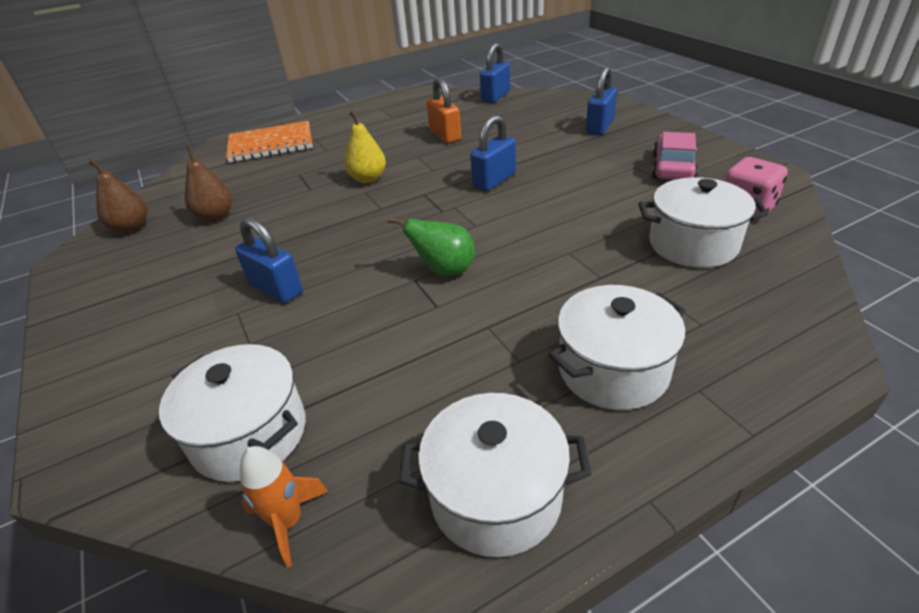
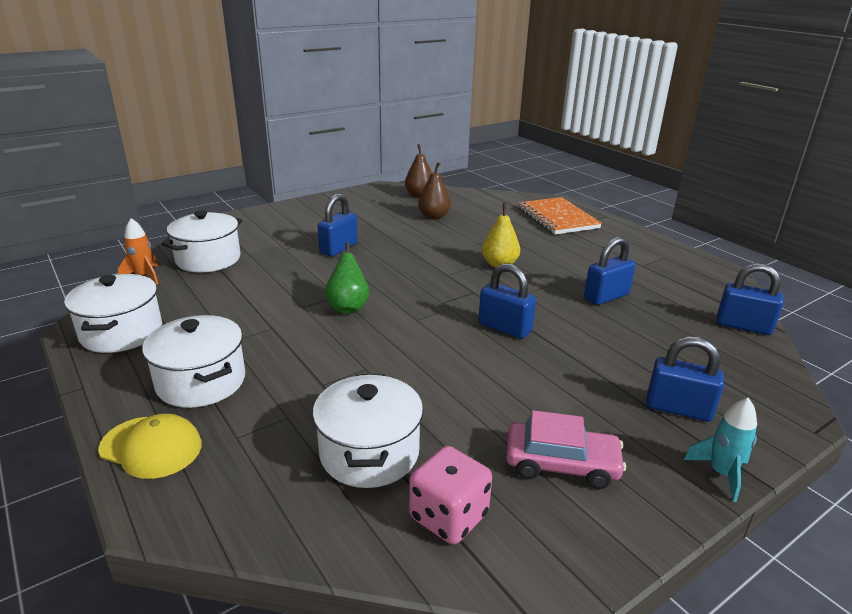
camera: 80 degrees right, 10 degrees down
(445, 135) = (606, 296): orange padlock -> blue padlock
(661, 123) = (721, 473): none -> turquoise rocket
(742, 387) = (151, 447): none -> yellow cap

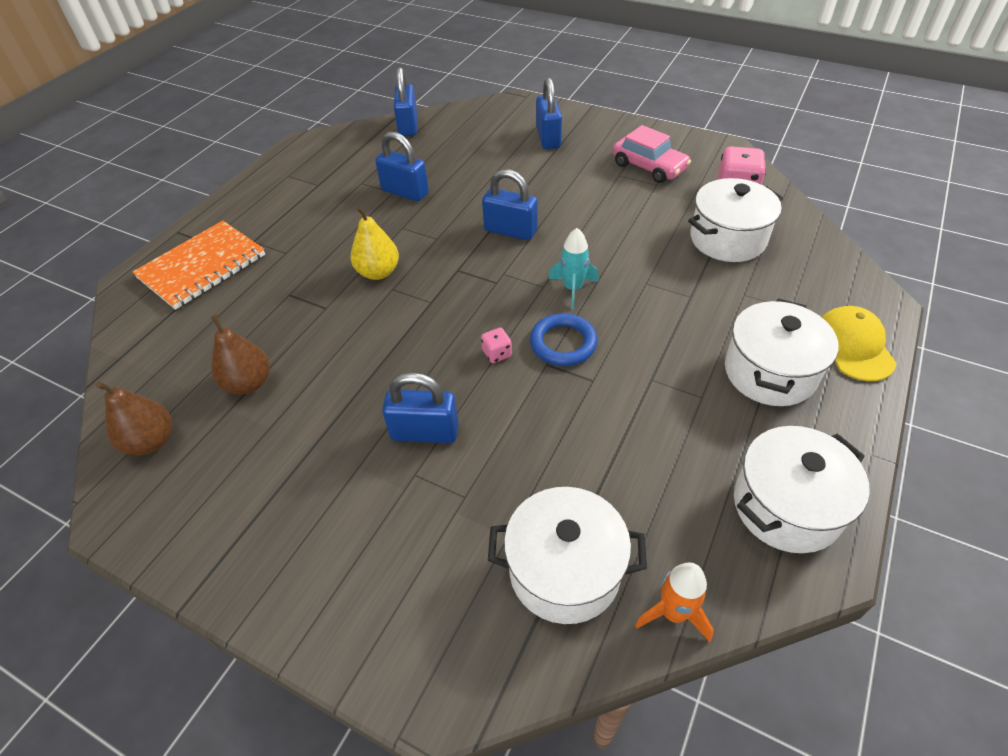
camera: 115 degrees left, 20 degrees up
(348, 307) = (563, 343): green pear -> blue ring
(369, 282) = (497, 353): none -> pink dice
(504, 328) = (510, 231): blue padlock -> blue padlock turned 75 degrees counterclockwise
(561, 464) = (649, 166): pink car -> pink car turned 150 degrees clockwise
(721, 473) = (597, 119): turquoise rocket -> turquoise rocket (573, 289)

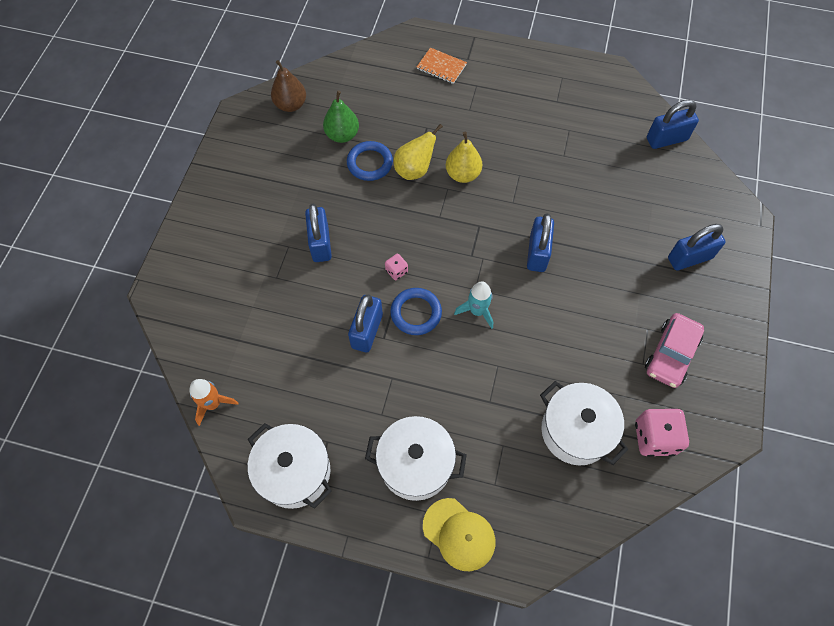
camera: 75 degrees right, 15 degrees up
(202, 267) = (441, 67): orange notebook -> orange notebook, size x0.55
(249, 383) = (342, 135): brown pear -> green pear
(314, 359) = (370, 163): none -> blue ring
(349, 315) = (414, 170): none -> yellow pear
(405, 192) = (566, 164): blue padlock -> blue padlock (367, 331)
(564, 570) = (233, 341): white pot -> none
(853, 346) = (459, 534): yellow cap -> yellow cap turned 60 degrees clockwise

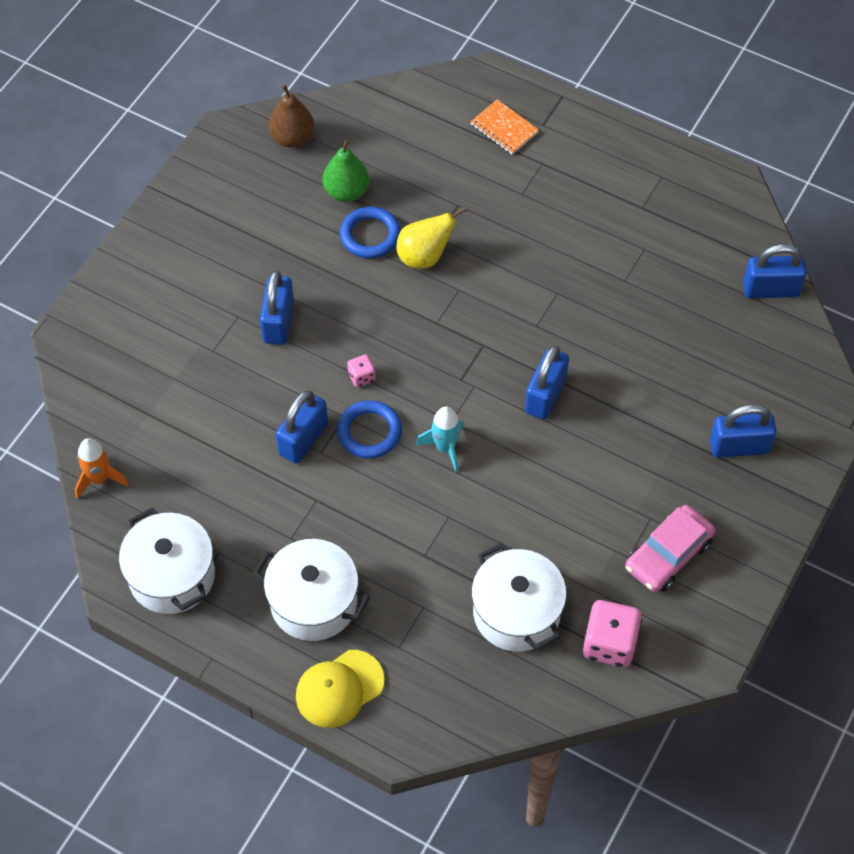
camera: 15 degrees right, 5 degrees down
(459, 534) = (339, 688): yellow cap -> yellow cap turned 90 degrees clockwise
(463, 174) = (484, 276): yellow pear -> none

